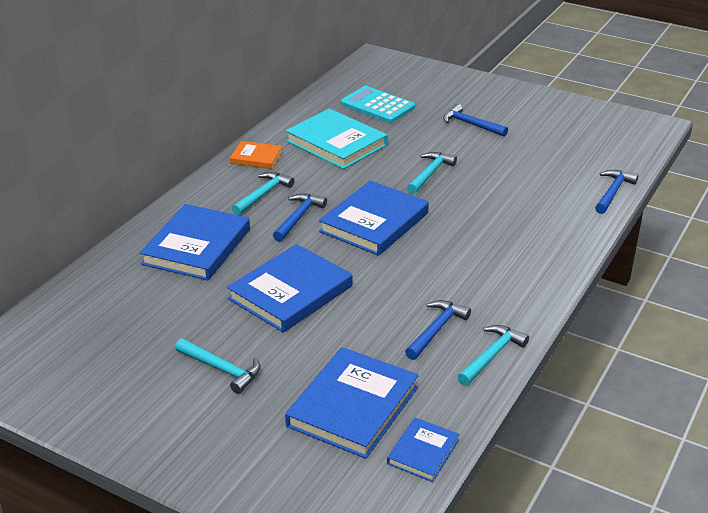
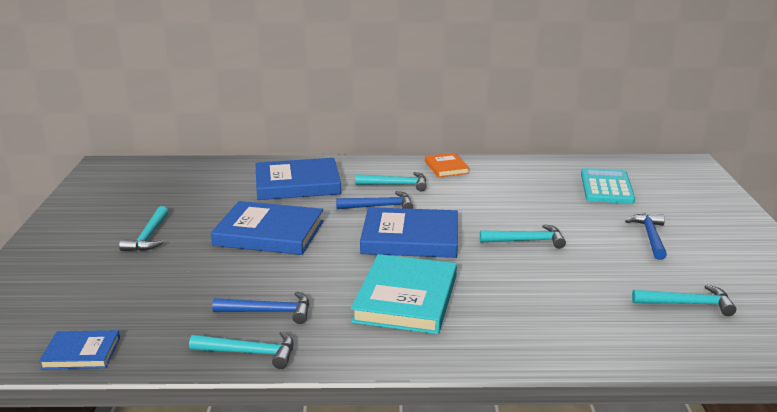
camera: 60 degrees right, 10 degrees down
(336, 143) = (514, 188): turquoise book -> turquoise book (406, 299)
(353, 406) = (130, 302): blue book -> none
(567, 152) = (687, 304): none -> turquoise hammer
(613, 192) = (648, 356): blue hammer -> none

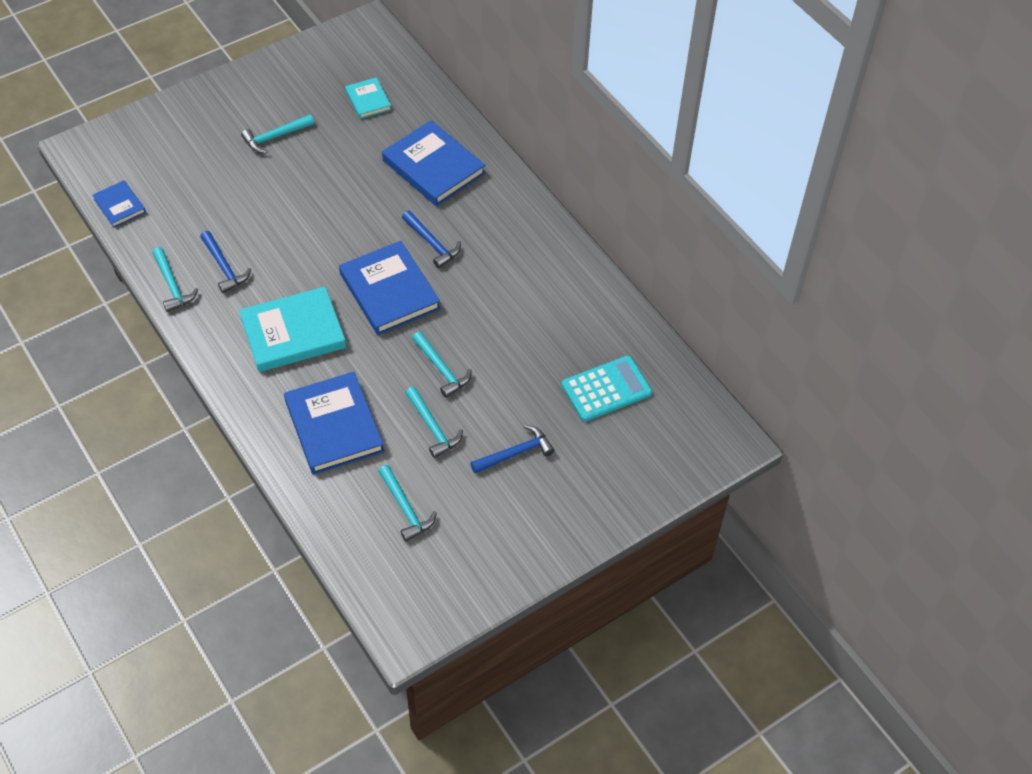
camera: 55 degrees right, 30 degrees up
(182, 187) = (368, 100): none -> turquoise book
(269, 233) = (332, 201): blue book -> blue book (334, 426)
(396, 185) = (485, 233): turquoise hammer -> turquoise hammer (433, 427)
(446, 167) = (555, 250): orange book -> none

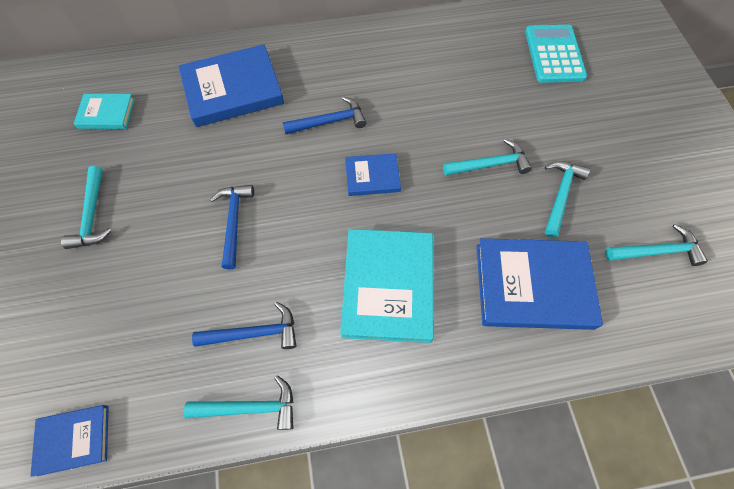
camera: 65 degrees left, 10 degrees up
(389, 291) = (372, 176): blue book -> blue book, size x0.53
(433, 427) = (560, 195): turquoise hammer -> turquoise hammer turned 60 degrees counterclockwise
(515, 453) = (608, 139): blue hammer -> blue hammer (234, 221)

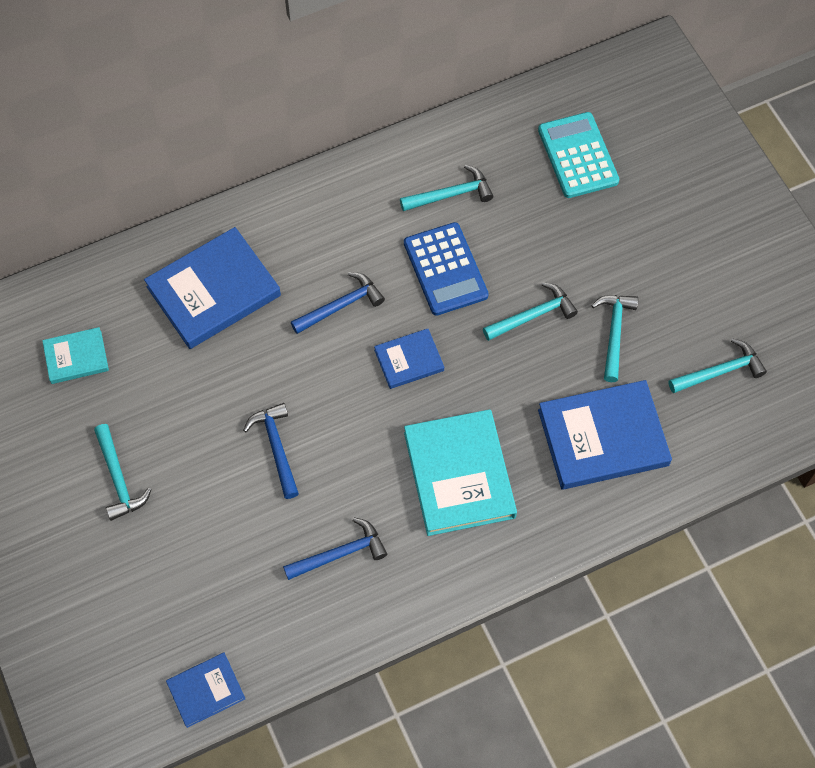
camera: 15 degrees left, 0 degrees up
(250, 407) = (361, 620): turquoise hammer -> turquoise hammer (451, 194)
(424, 113) = (445, 269): none -> blue calculator

